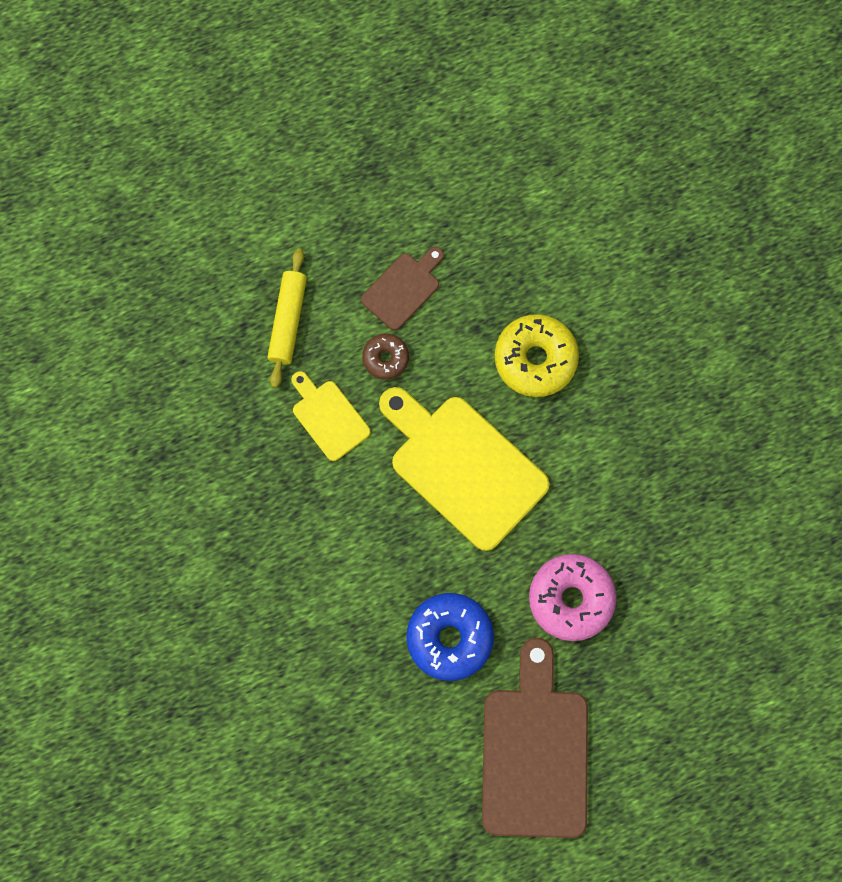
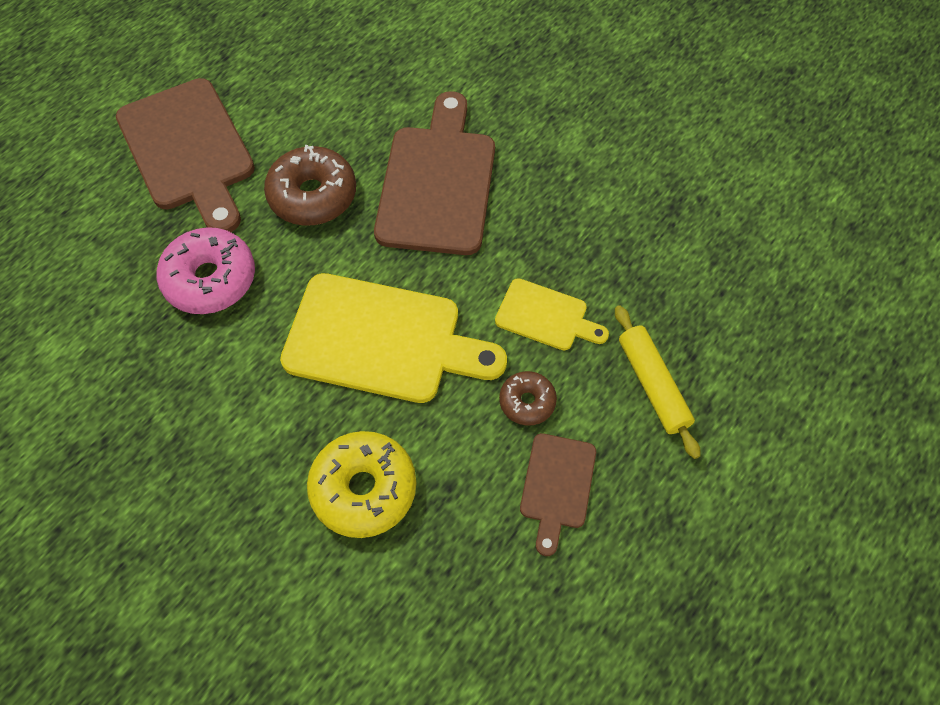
camera: 150 degrees right, 15 degrees down
(337, 591) = (438, 183): none -> brown cutting board
(449, 638) = (313, 195): blue donut -> brown donut

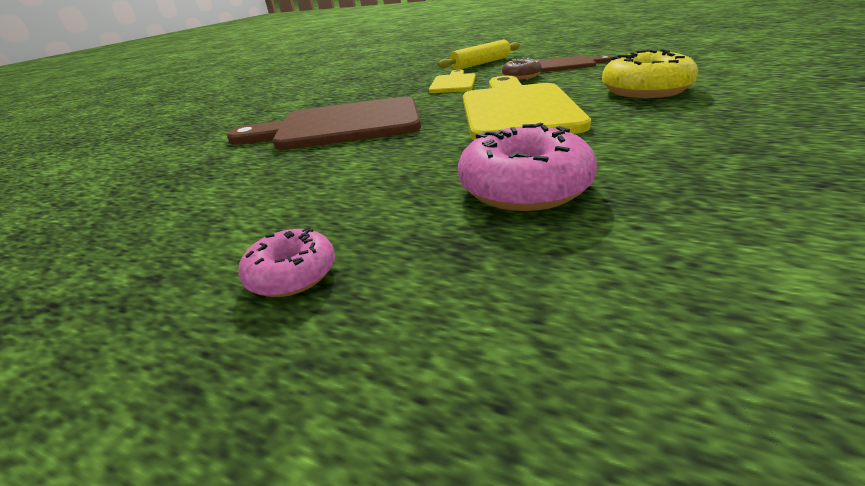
camera: 100 degrees left, 30 degrees down
(188, 150) = (292, 274): brown cutting board -> pink donut
(313, 195) = (368, 166): brown donut -> none

